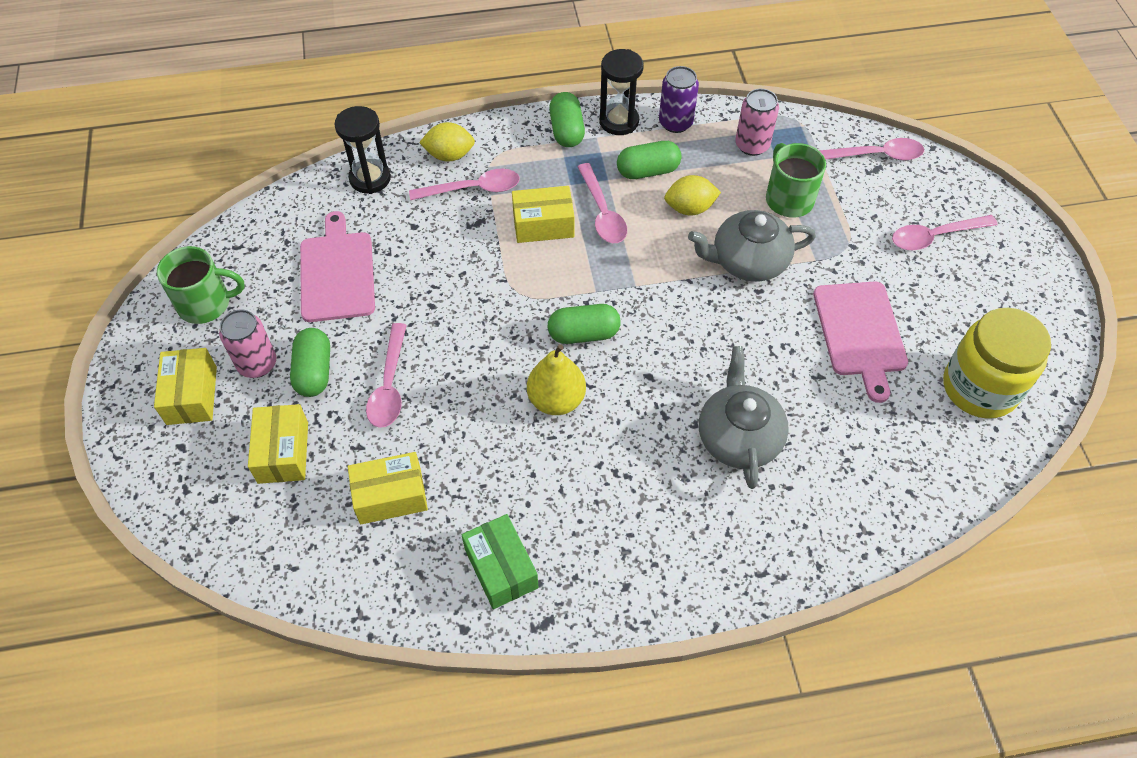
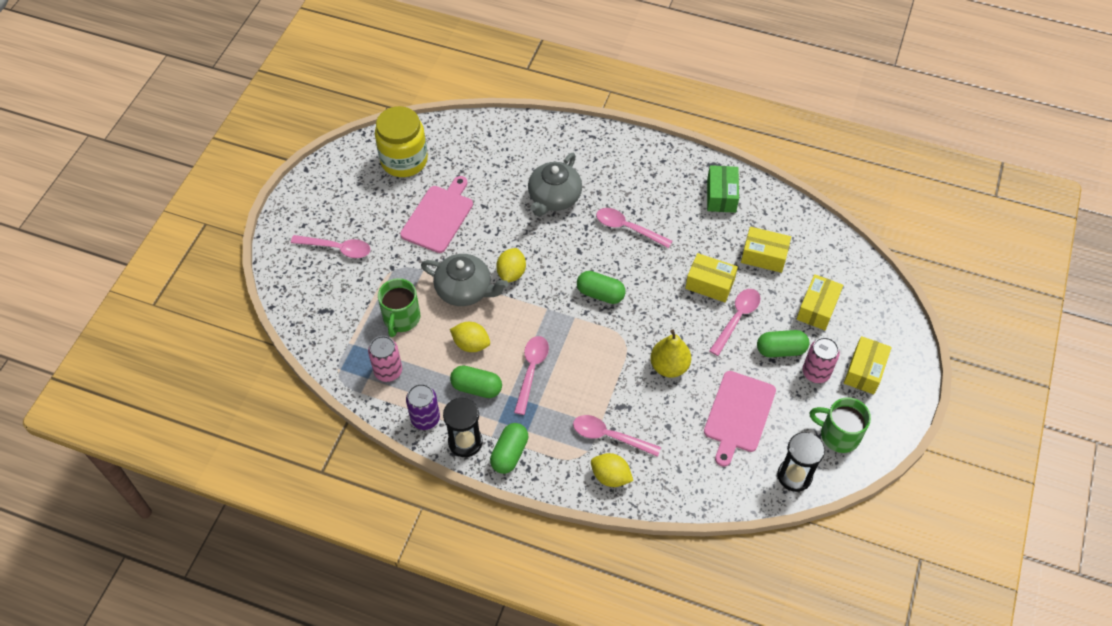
camera: 150 degrees left, 0 degrees up
(314, 371) = (780, 350): green capsule -> green capsule turned 60 degrees clockwise
(370, 178) = (681, 485): black hourglass -> black hourglass (794, 476)
(543, 225) = (577, 381): yellow box -> yellow box (710, 284)
(556, 400) = (641, 263): yellow pear -> yellow pear (669, 366)
(710, 306) = (511, 273): none -> yellow lemon
(876, 155) = (313, 320): pink spoon -> pink spoon (627, 228)

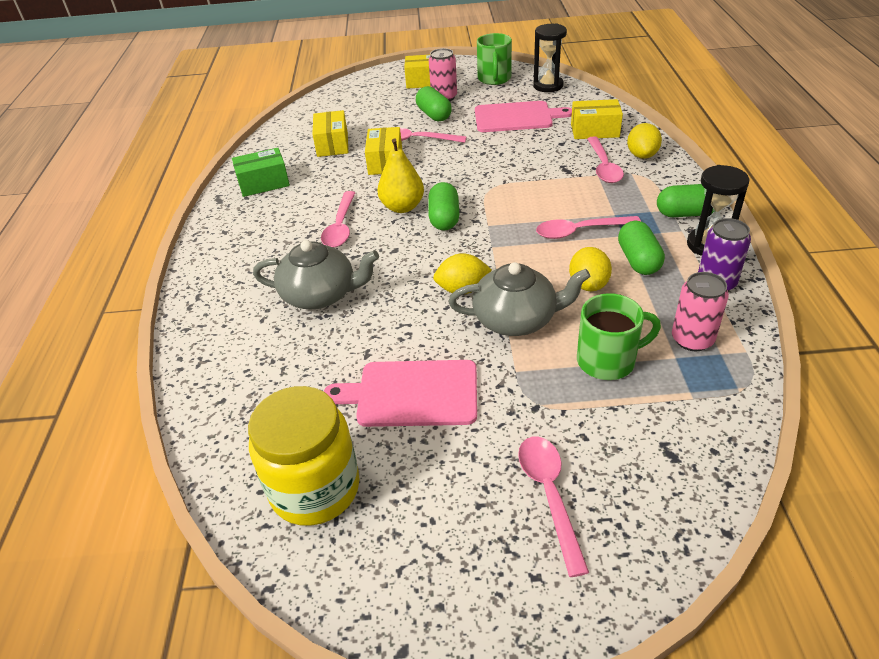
camera: 110 degrees left, 15 degrees down
(465, 290) = (516, 319): grey teapot -> grey teapot turned 90 degrees clockwise
(669, 366) = (498, 158): yellow pear -> yellow pear (402, 207)
(817, 308) = (377, 110): yellow box -> yellow box (595, 130)

